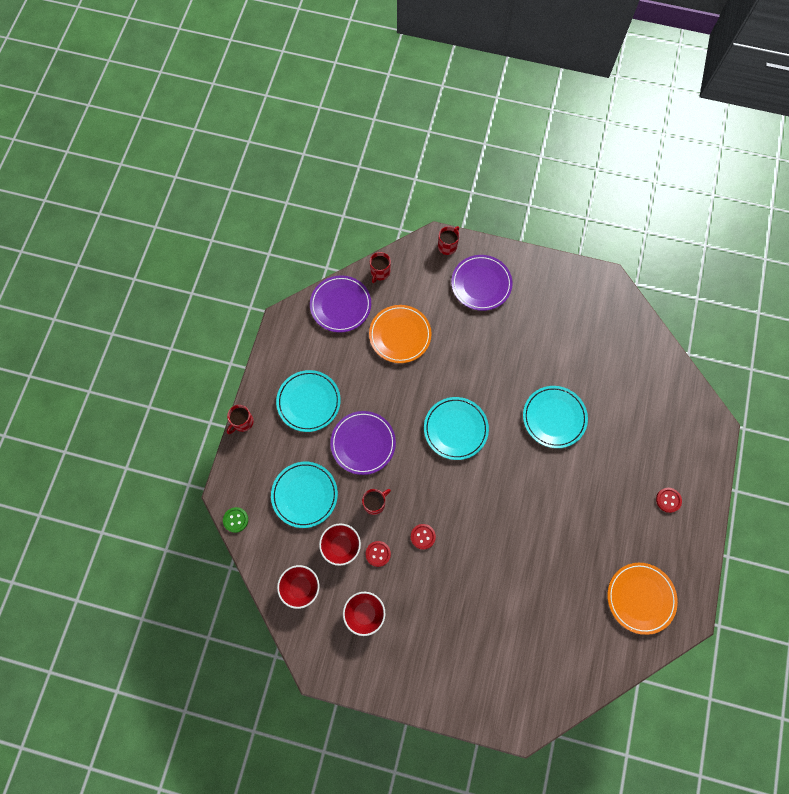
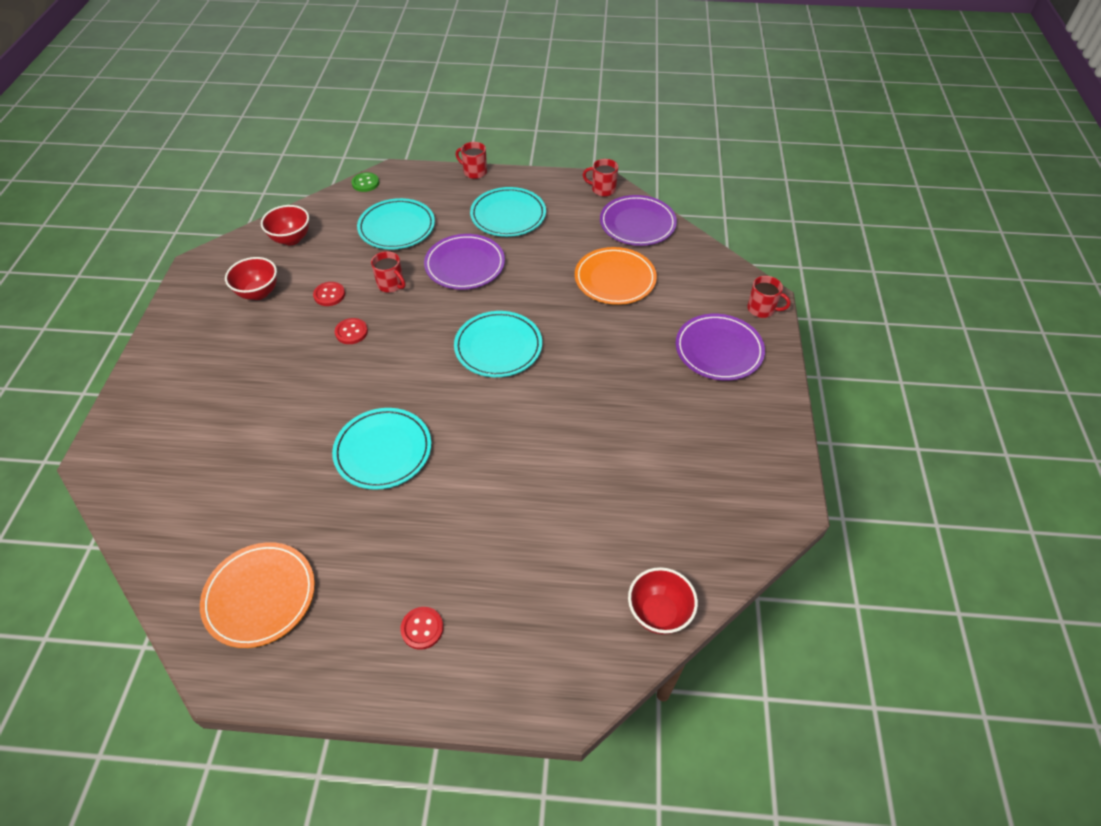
camera: 80 degrees right, 20 degrees down
(341, 546) = (338, 263): red bowl -> red bowl (658, 613)
(380, 272) = (695, 251): red mug -> red mug (603, 189)
(554, 417) = (536, 455): turquoise plate -> turquoise plate (383, 451)

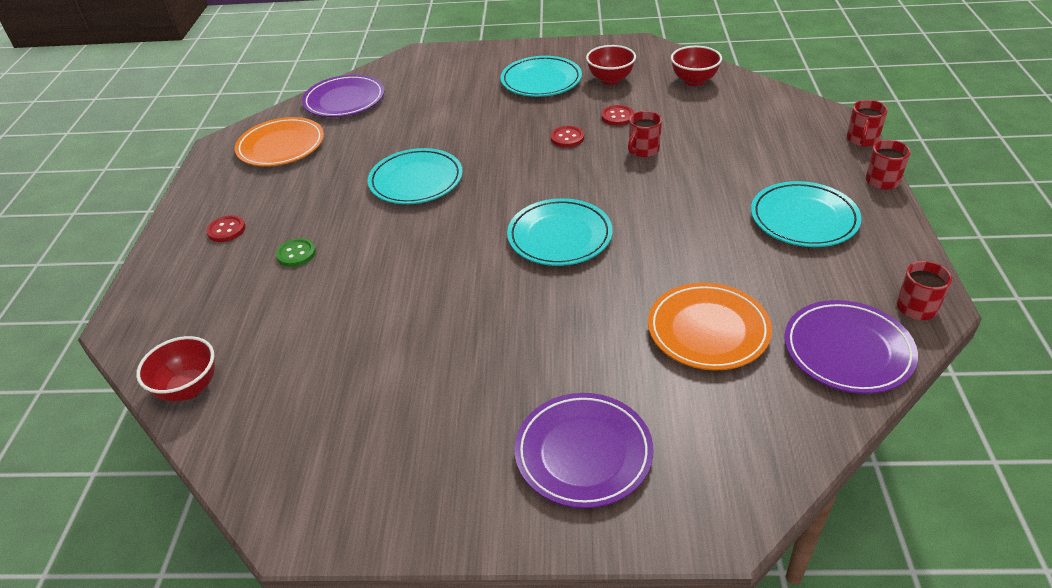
camera: 90 degrees right, 10 degrees down
(365, 183) = (810, 106): green button -> green button (296, 254)
(397, 227) = (740, 139): turquoise plate -> turquoise plate (541, 81)
(465, 265) = (692, 195): purple plate -> purple plate (344, 100)
(762, 309) = (689, 518): red mug -> red mug (862, 139)

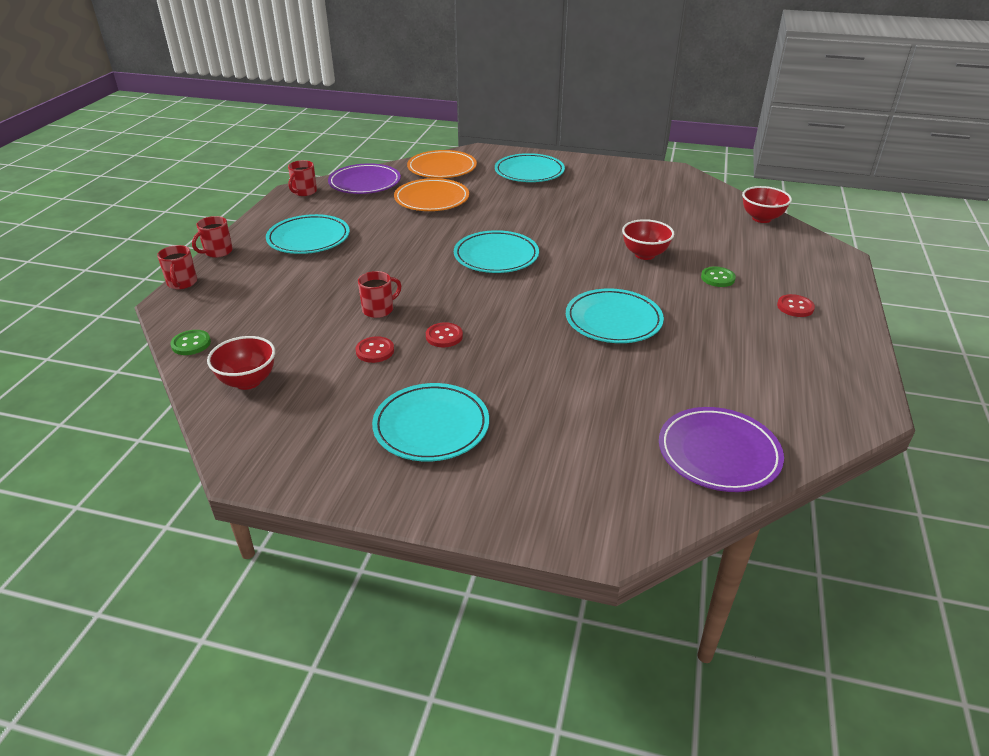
camera: 170 degrees left, 5 degrees down
(281, 146) = (783, 391): orange plate -> orange plate (442, 168)
(583, 453) = (529, 172): purple plate -> turquoise plate
(610, 80) = (342, 407): red bowl -> red bowl (644, 255)
(772, 95) = (191, 344): none -> green button
(862, 139) = (182, 283): red mug -> red mug turned 135 degrees clockwise

